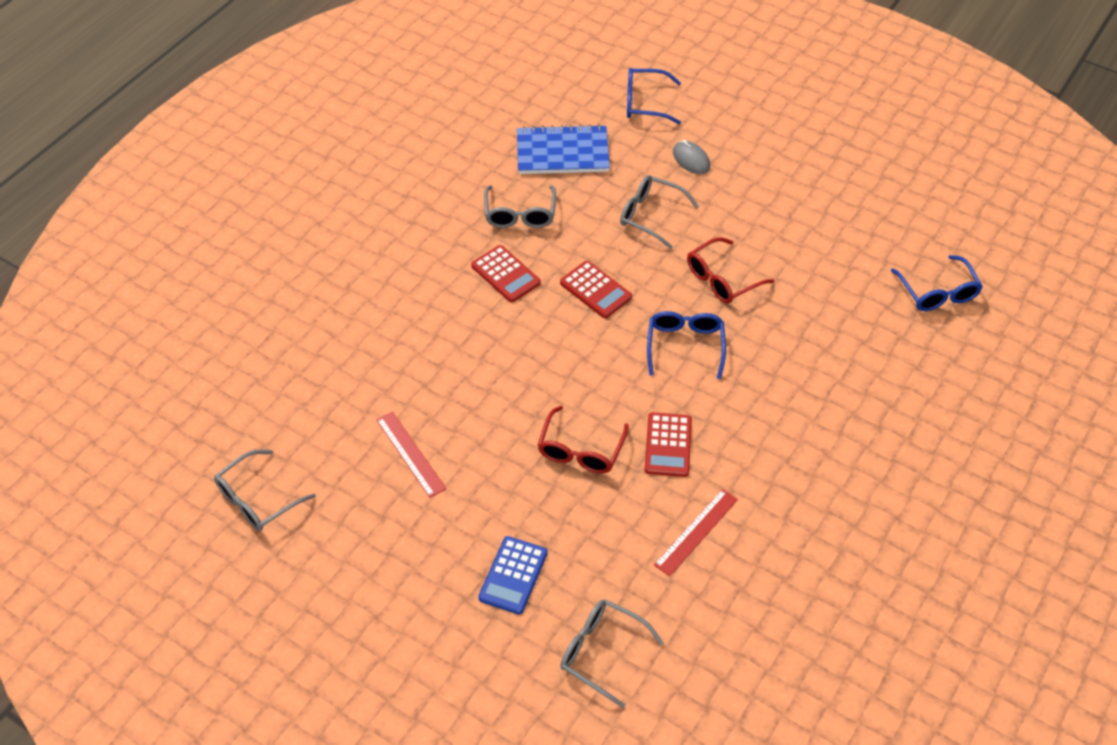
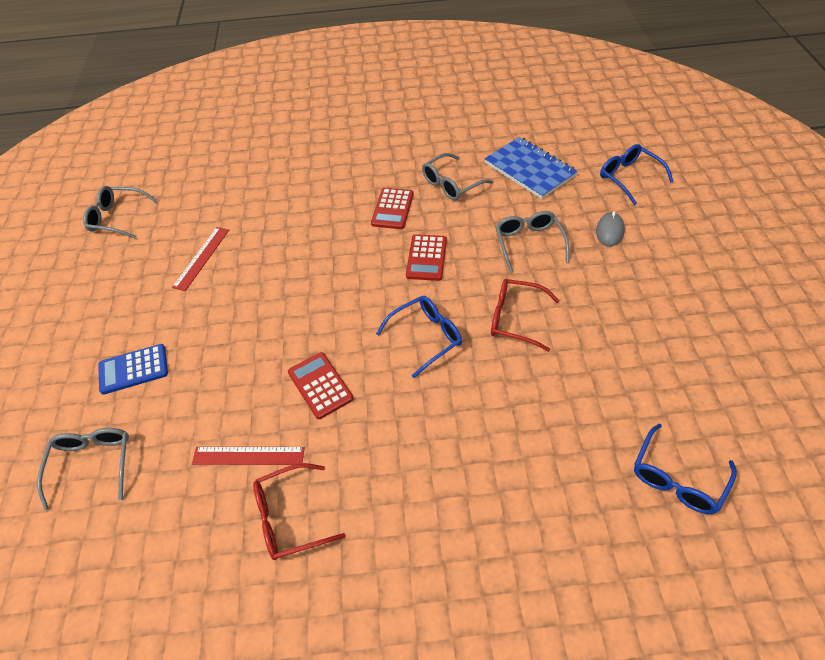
camera: 55 degrees right, 0 degrees up
(580, 450) = (273, 338): red glasses -> red glasses (289, 517)
(668, 445) = (320, 385): red calculator -> red calculator turned 90 degrees clockwise

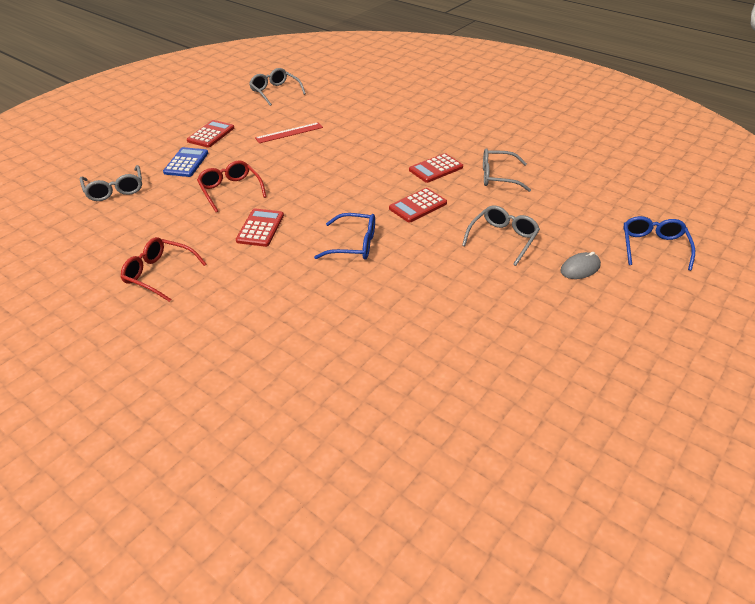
camera: 40 degrees right, 10 degrees down
(92, 464) = (115, 190): grey glasses -> grey glasses turned 120 degrees clockwise
(114, 316) = (211, 134): none -> red calculator
(133, 369) = (186, 163): blue calculator -> blue calculator turned 75 degrees clockwise
(248, 456) = (180, 234): red ruler -> none
(515, 318) = (426, 272): red glasses -> red glasses (230, 190)
(529, 169) = (573, 199): blue notebook -> none
(677, 478) = (398, 430): blue glasses -> none

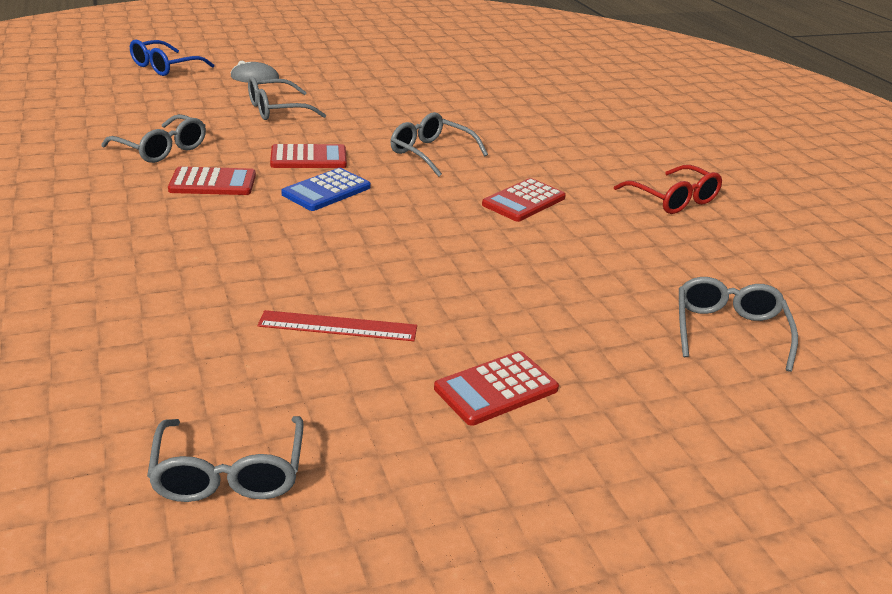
camera: 150 degrees left, 10 degrees down
(186, 163) = (581, 337): blue calculator -> blue calculator (326, 191)
(230, 190) = (531, 260): red glasses -> none
(354, 244) = (431, 153): blue glasses -> grey glasses

